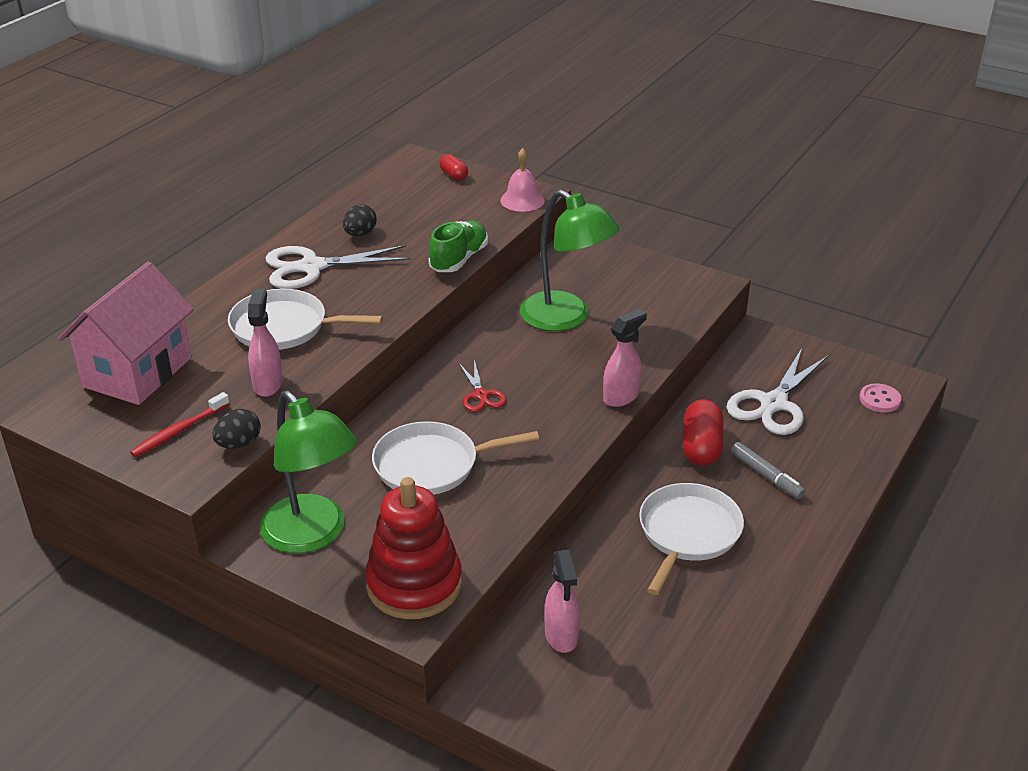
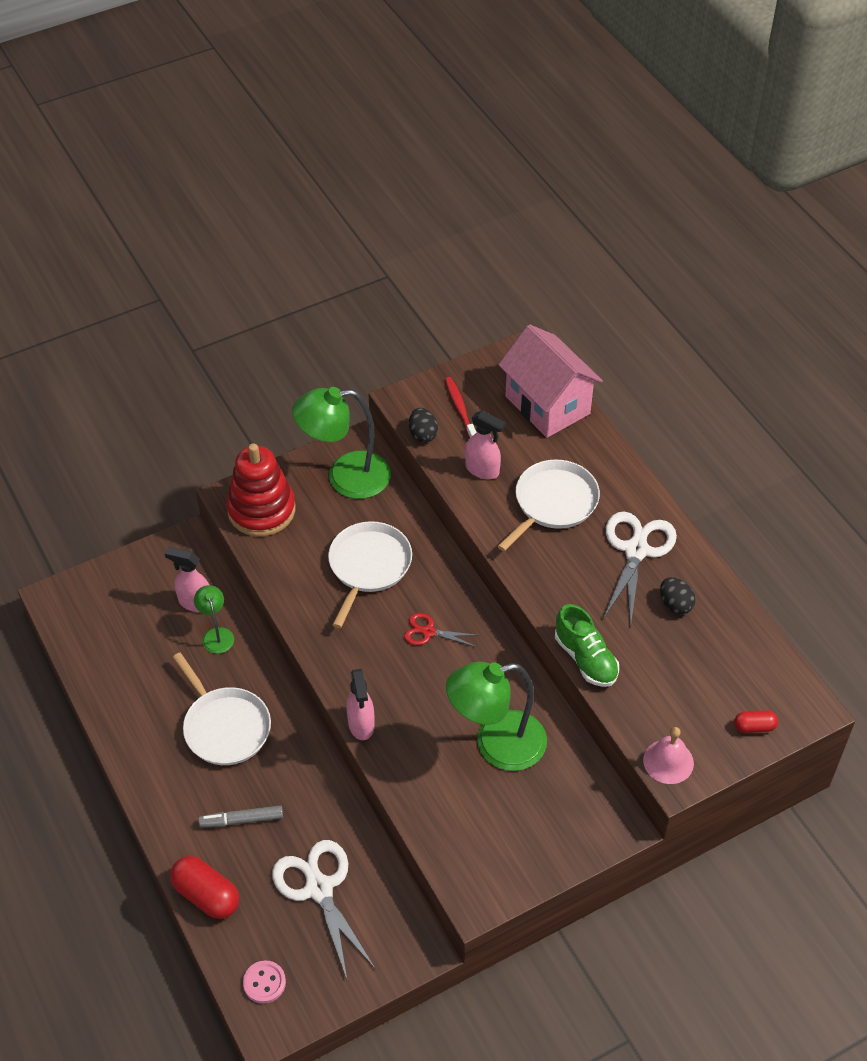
camera: 120 degrees right, 15 degrees up
(588, 595) = (216, 635): none -> green lamp
(701, 447) = (306, 795): red capsule -> red capsule (206, 895)

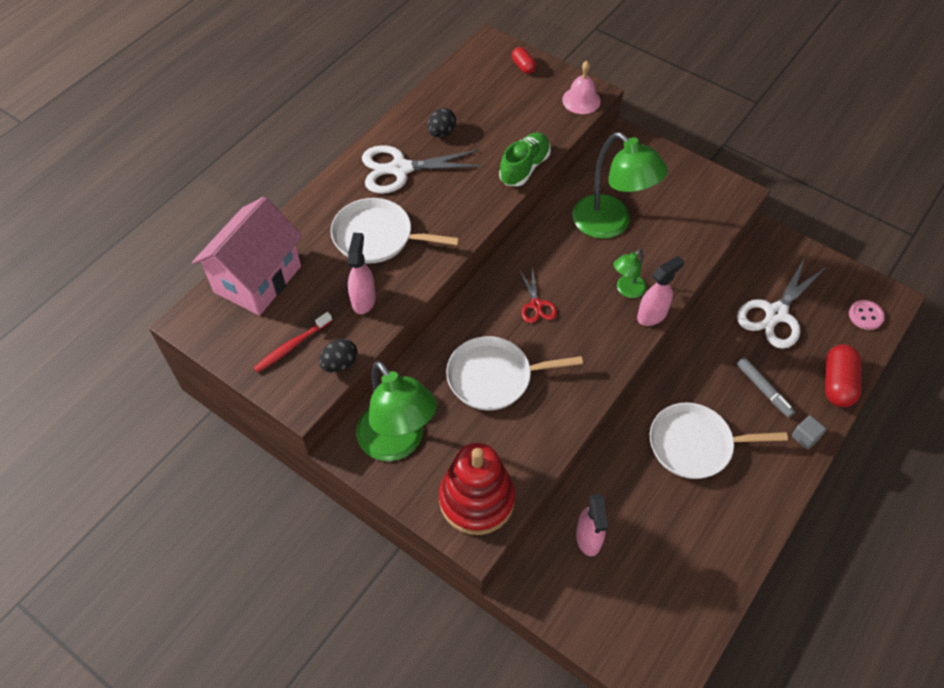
camera: 115 degrees left, 5 degrees up
(172, 826) = (805, 437): none -> grey cube
(216, 635) = (611, 500): green lamp -> green lamp (626, 290)
(225, 727) = (695, 444): white pan -> white pan turned 120 degrees counterclockwise

